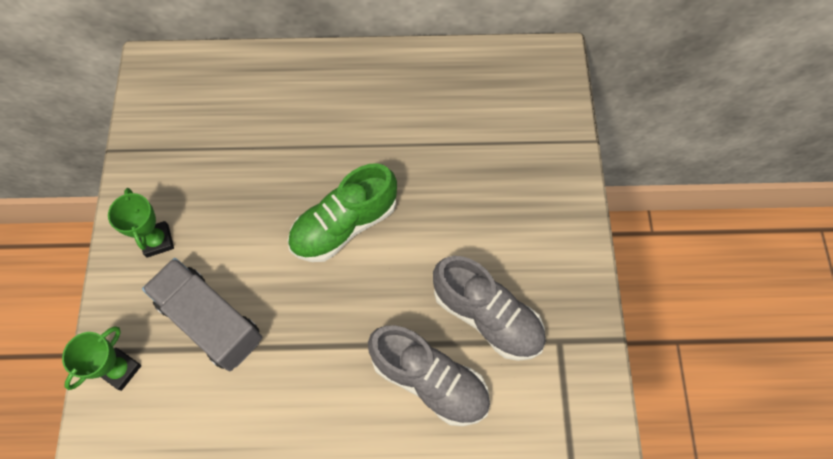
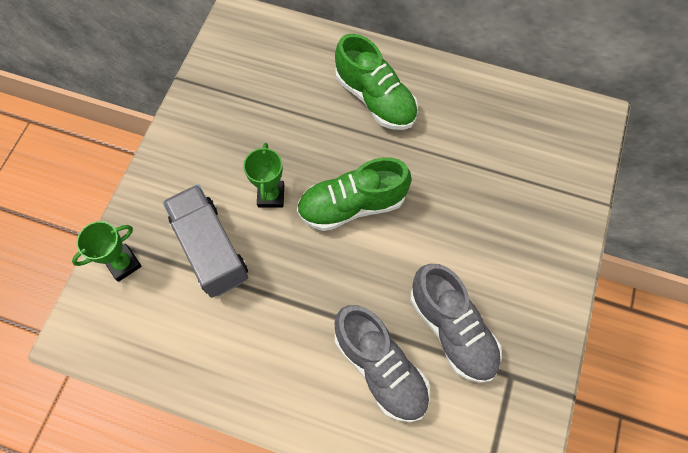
camera: 20 degrees right, 0 degrees up
(157, 241) = (190, 166): green trophy -> green trophy (271, 196)
(330, 107) = (375, 99): none -> green shoe

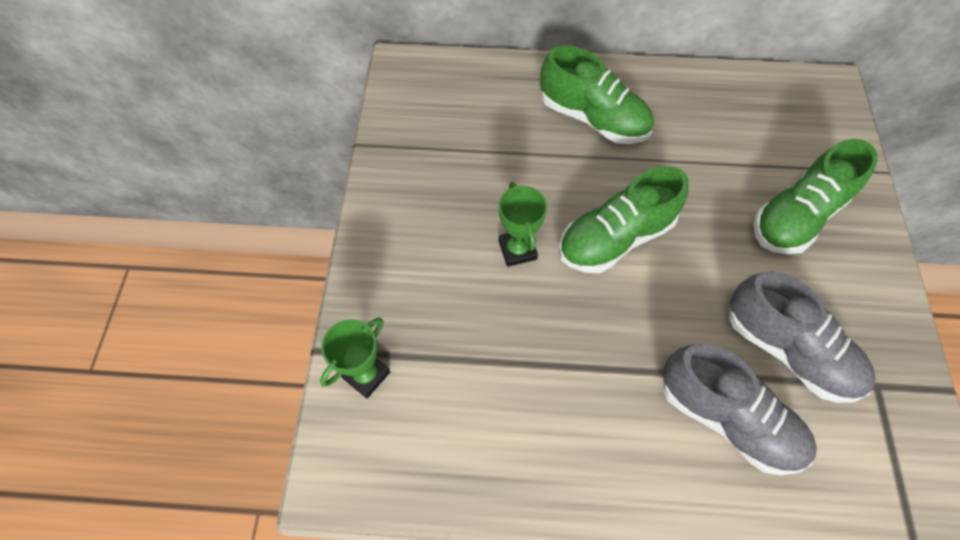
camera: 15 degrees left, 5 degrees down
(210, 249) = (468, 329): grey truck -> none
(510, 223) = (797, 216): none -> green shoe

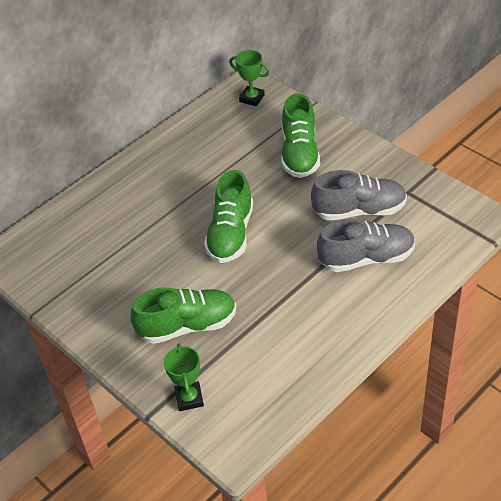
camera: 45 degrees left, 15 degrees down
(517, 250) = (190, 281): green trophy -> green trophy (252, 98)
(593, 118) = (149, 192): green shoe -> green shoe (187, 326)

